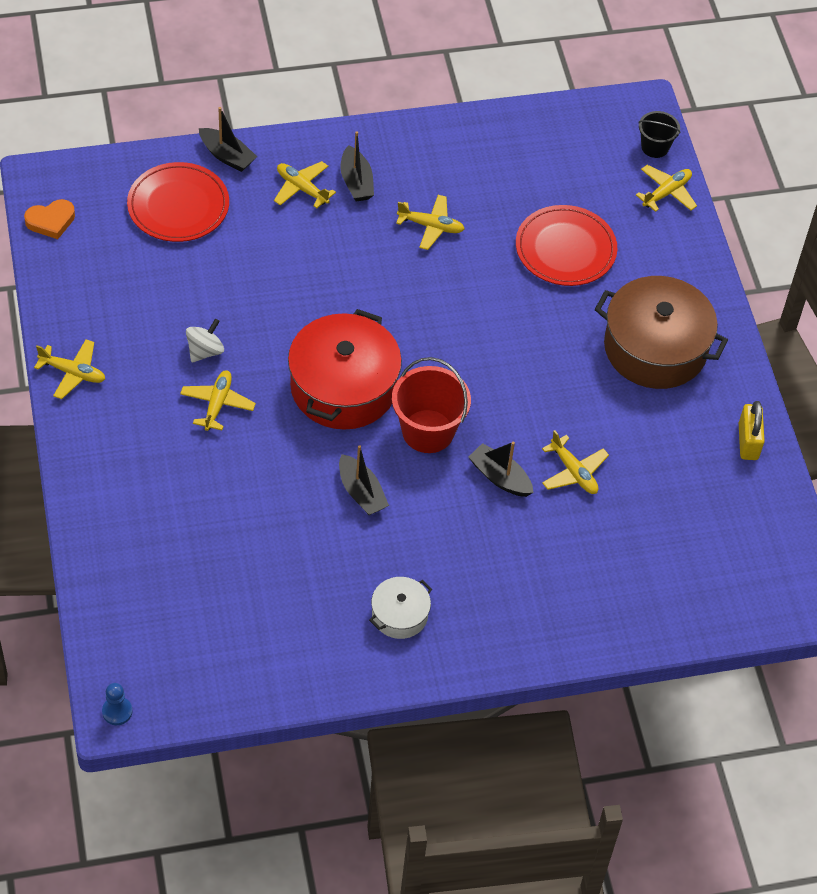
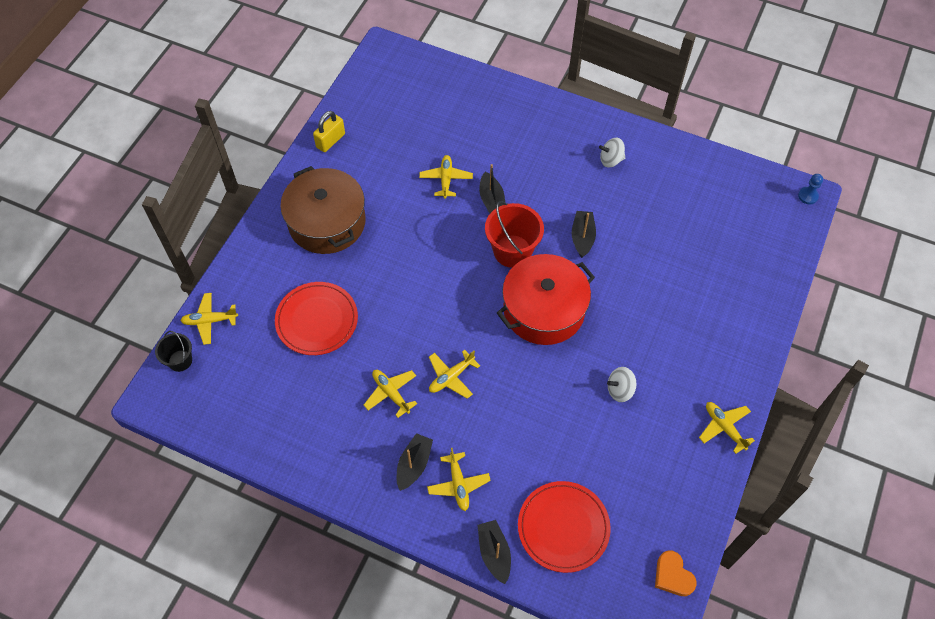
camera: 140 degrees left, 5 degrees up
(51, 221) = (673, 576): orange heart -> orange heart turned 135 degrees counterclockwise
(217, 404) = (636, 346): yellow plane -> yellow plane (451, 377)
(399, 615) = (611, 160): white pot -> white spinning top

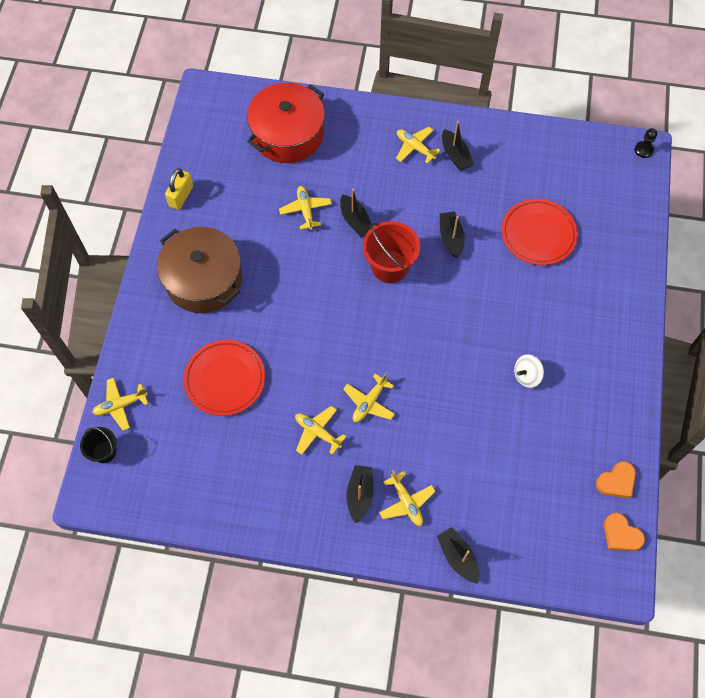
camera: 15 degrees left, 5 degrees up
(544, 310) = (435, 316): red pot -> red pot (287, 134)
(563, 527) = (512, 517): red plate -> red plate (538, 234)
(611, 160) = (455, 155): white spinning top -> black boat
(684, 520) = (616, 481): none -> orange heart
(724, 427) = (628, 387): yellow plane -> yellow plane (415, 147)
(808, 196) = (643, 150): blue pawn -> black pawn

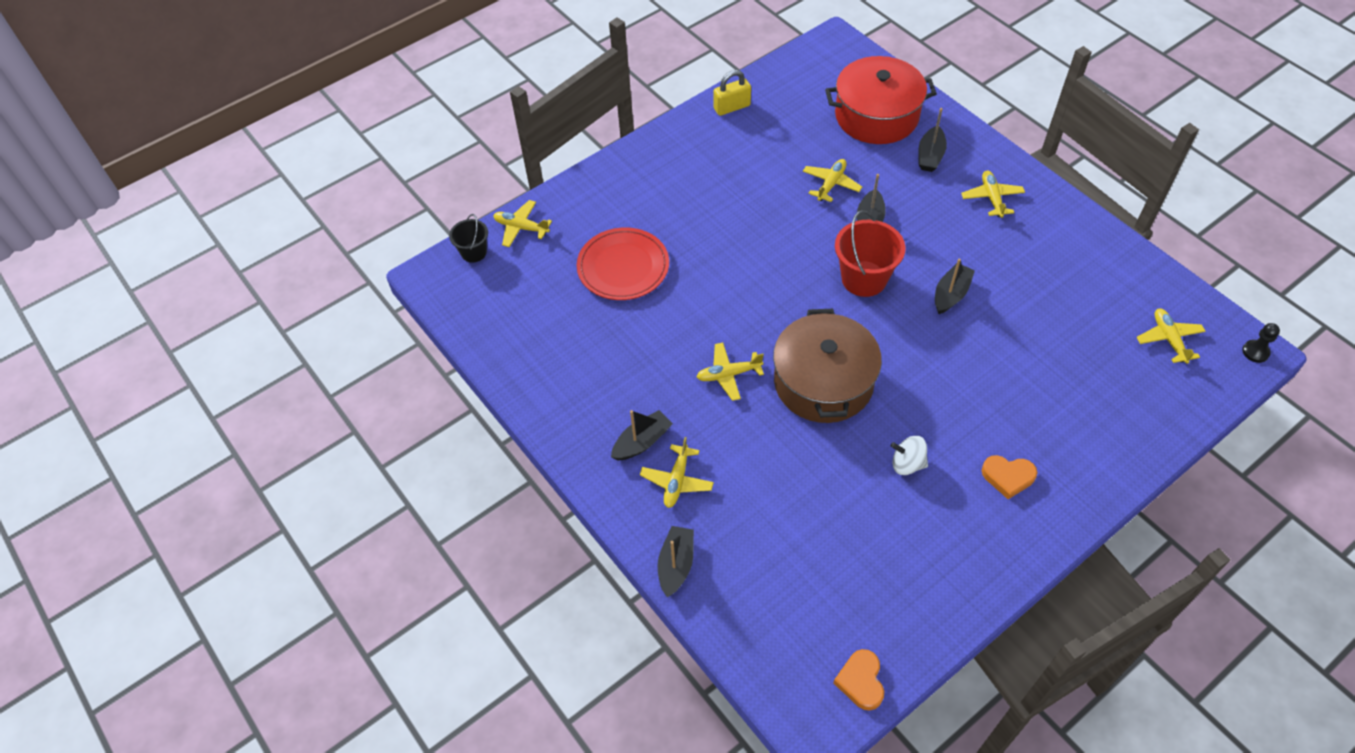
camera: 45 degrees right, 10 degrees down
(203, 279) = (685, 180): brown pot -> brown pot (823, 382)
(317, 432) = (657, 364): yellow plane -> yellow plane (1169, 339)
(455, 155) = (1028, 229): black boat -> black boat (930, 156)
(538, 234) = (1049, 350): red plate -> none
(616, 481) = (906, 629): orange heart -> orange heart (1008, 477)

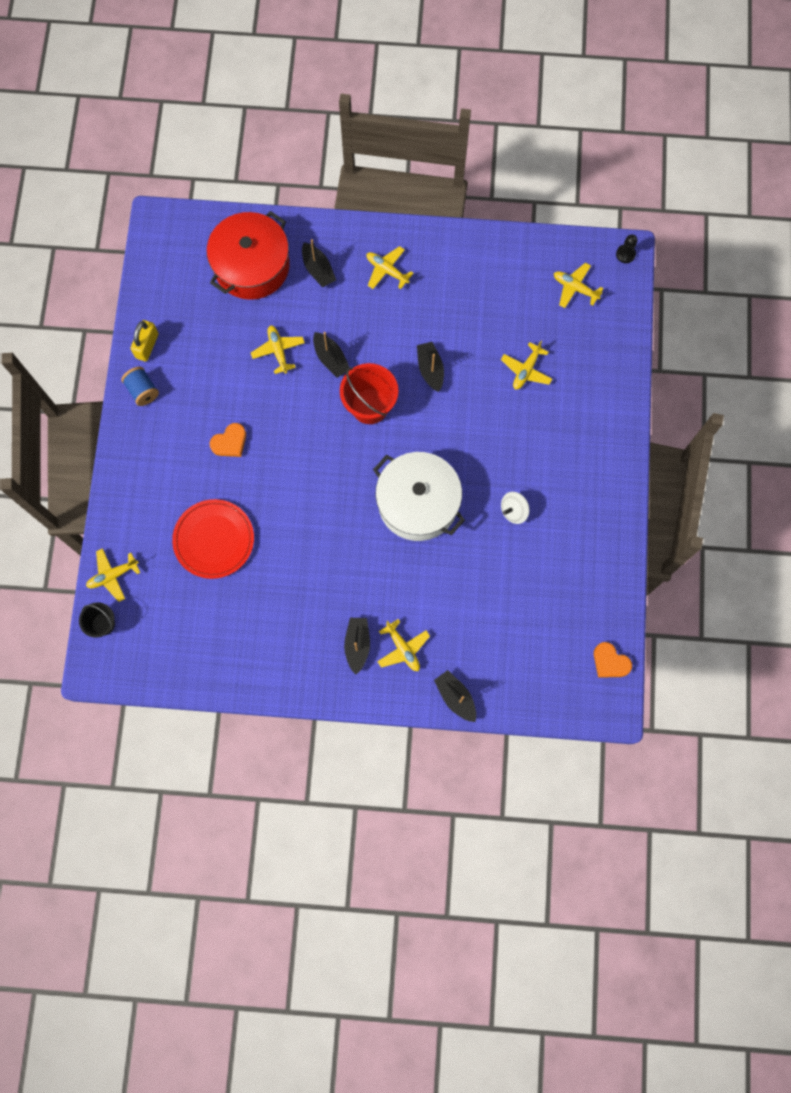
camera: 50 degrees left, 20 degrees up
(693, 131) = (142, 391): none -> blue spool
(728, 374) = (359, 552): yellow plane -> yellow plane (526, 370)
(823, 382) = (418, 503): brown pot -> white pot
(1008, 477) = (572, 466): orange heart -> orange heart (230, 442)

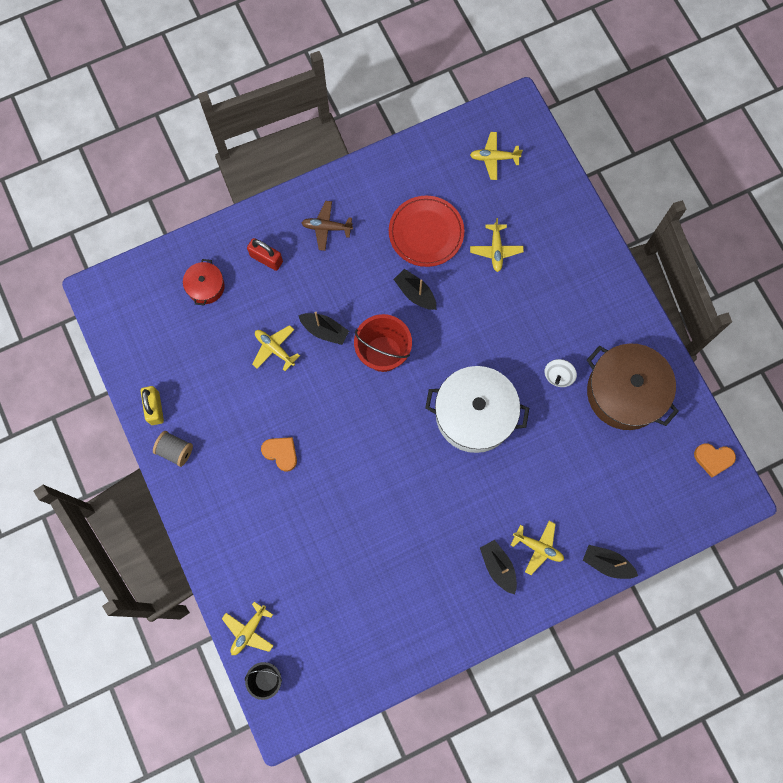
camera: 30 degrees left, 0 degrees up
(142, 391) = (175, 450): blue spool -> grey spool
(214, 540) = (319, 547): red plate -> red plate (426, 233)
(230, 442) = (281, 453): orange heart -> orange heart turned 75 degrees counterclockwise
(251, 266) = (205, 286): red pot -> red pot, size x0.50
(318, 270) = (266, 259): black boat -> red padlock
(387, 270) = (326, 227): yellow plane -> brown plane
(566, 559) = (625, 392): none -> brown pot
(625, 254) = (518, 107): black pawn -> none

